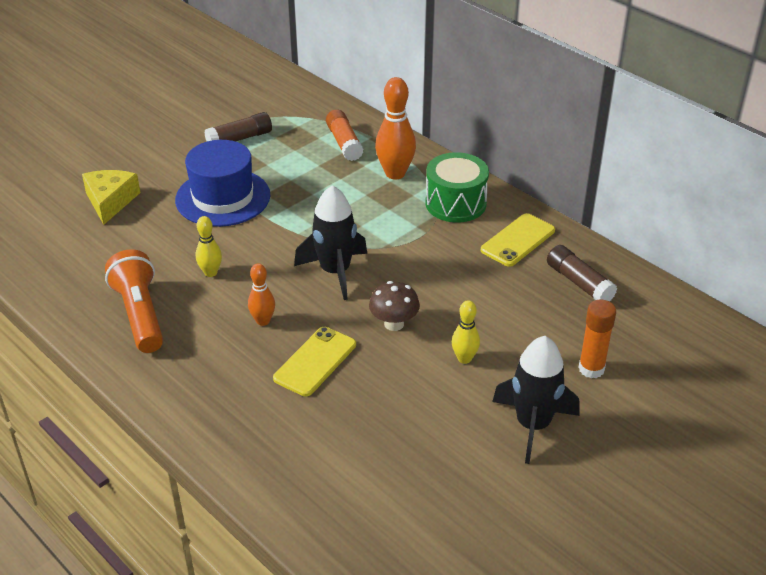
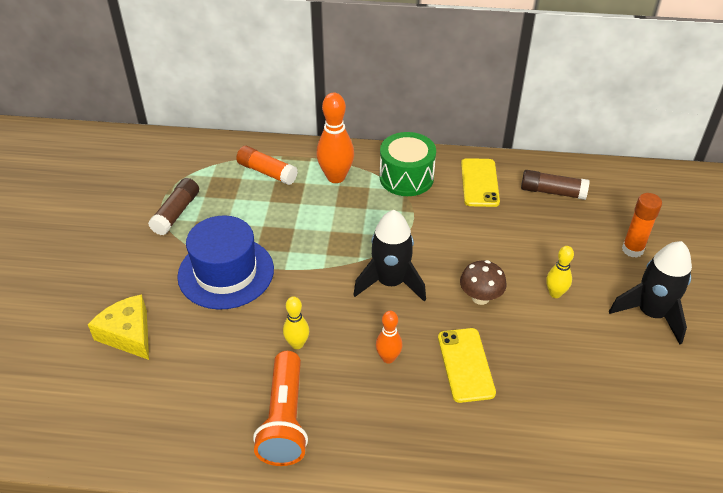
camera: 40 degrees left, 5 degrees up
(140, 314) = (285, 420): orange flashlight -> orange flashlight turned 120 degrees counterclockwise

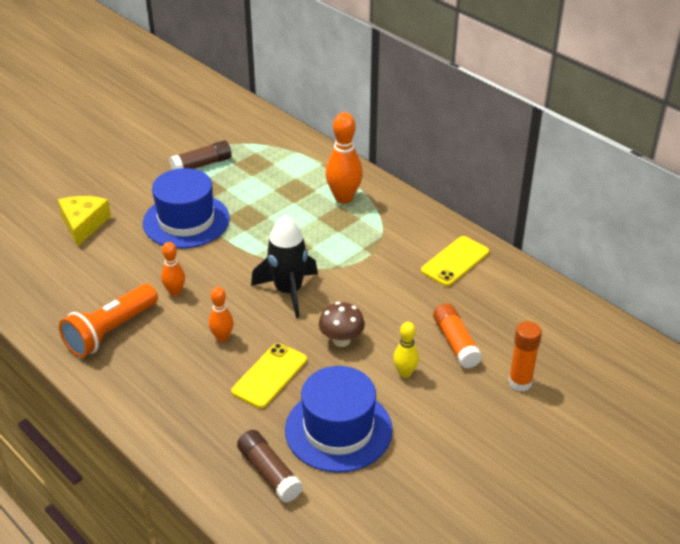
camera: 40 degrees right, 5 degrees down
(267, 172) = (297, 169): orange glue stick -> orange glue stick (455, 342)
(297, 344) = (175, 292): yellow bowling pin -> orange bowling pin
(406, 177) = (399, 226): green drum -> none
(552, 192) = (510, 301): brown glue stick -> brown glue stick (269, 473)
(568, 372) = (338, 429): none -> blue hat
(651, 313) = (466, 435): black rocket -> none

